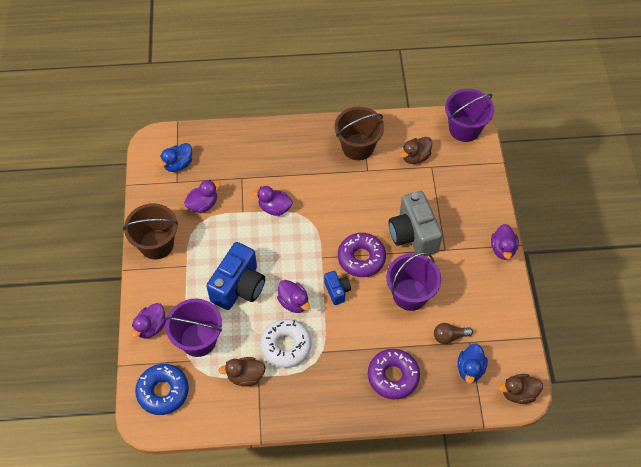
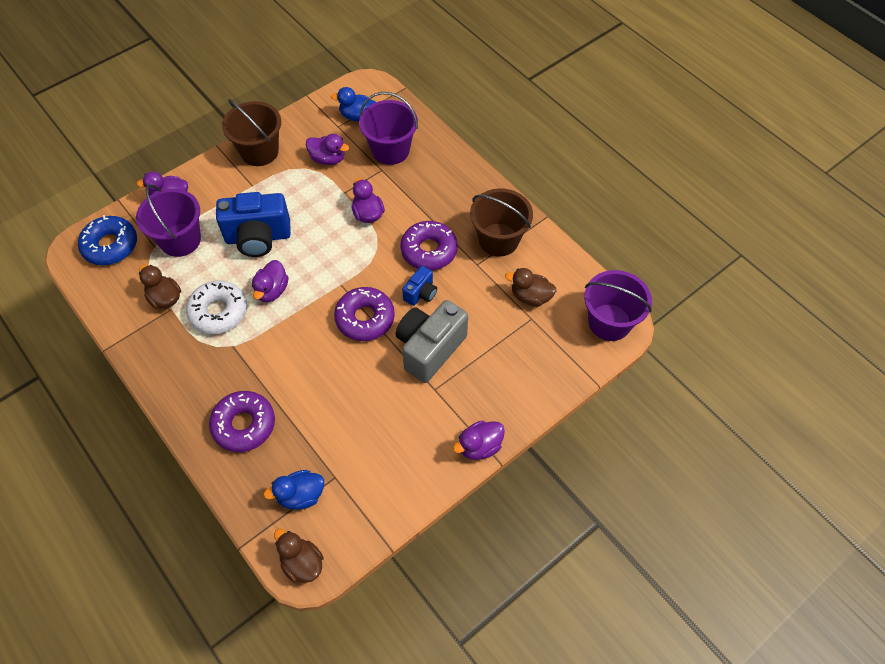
camera: 55 degrees right, 0 degrees up
(335, 190) = (429, 250): none -> purple donut
(337, 291) = (311, 319): blue camera -> blue camera (421, 293)
(410, 294) = (353, 387): purple bucket -> purple bucket (390, 150)
(449, 336) = (328, 453): brown light bulb -> none

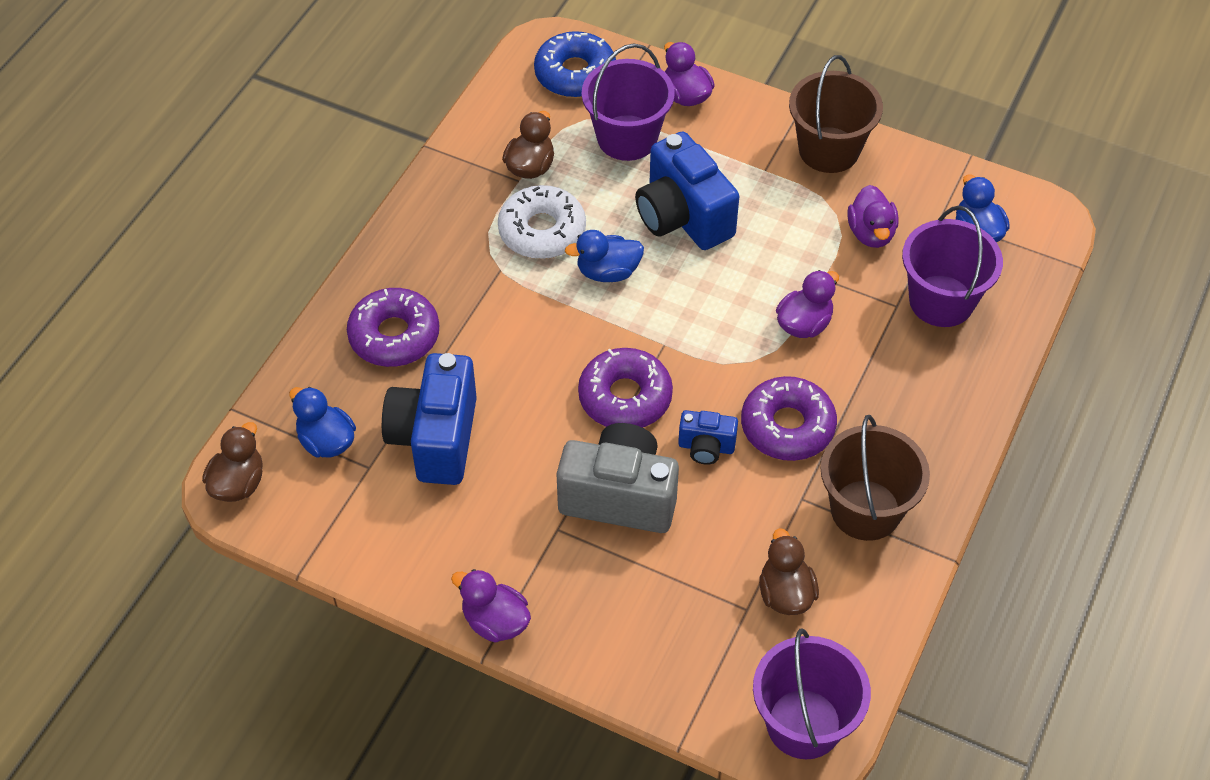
camera: 65 degrees right, 5 degrees down
(272, 290) = (608, 272): purple duck -> blue duck
(335, 430) = (435, 438): none -> blue camera

